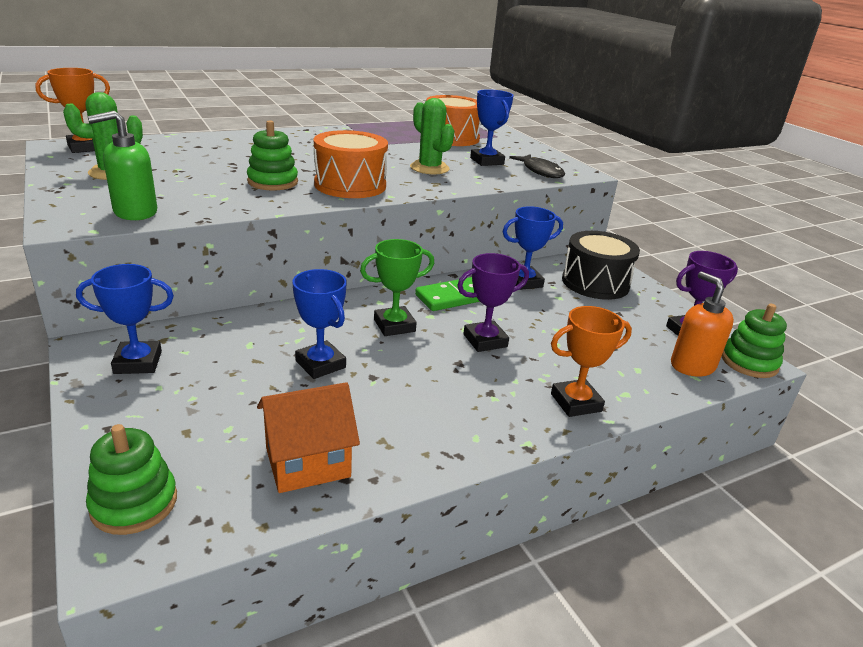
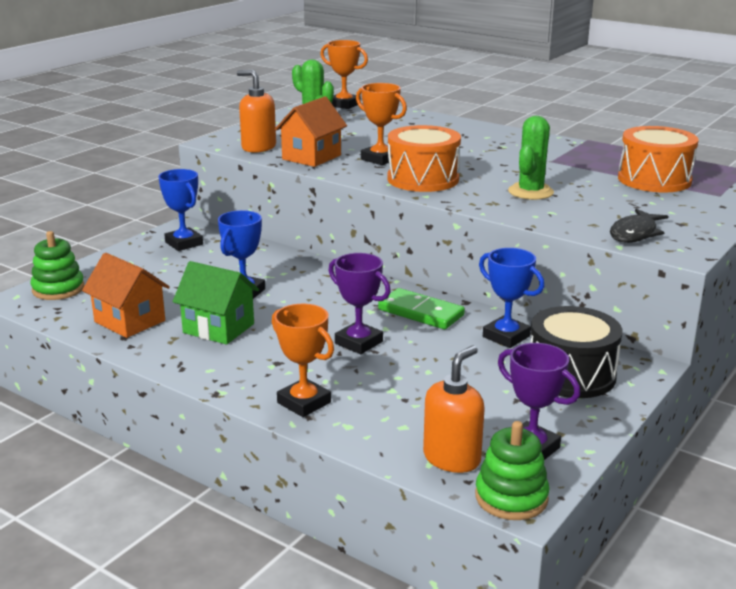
camera: 65 degrees right, 5 degrees down
(135, 212) = (258, 147): green soap dispenser -> orange soap dispenser
(215, 201) = (311, 157): none -> orange house
(273, 182) = (380, 159): green stacking toy -> orange trophy
(388, 404) = (218, 328): none -> green house
(394, 325) = (333, 301): green trophy -> none
(487, 161) = (610, 207): blue trophy -> none

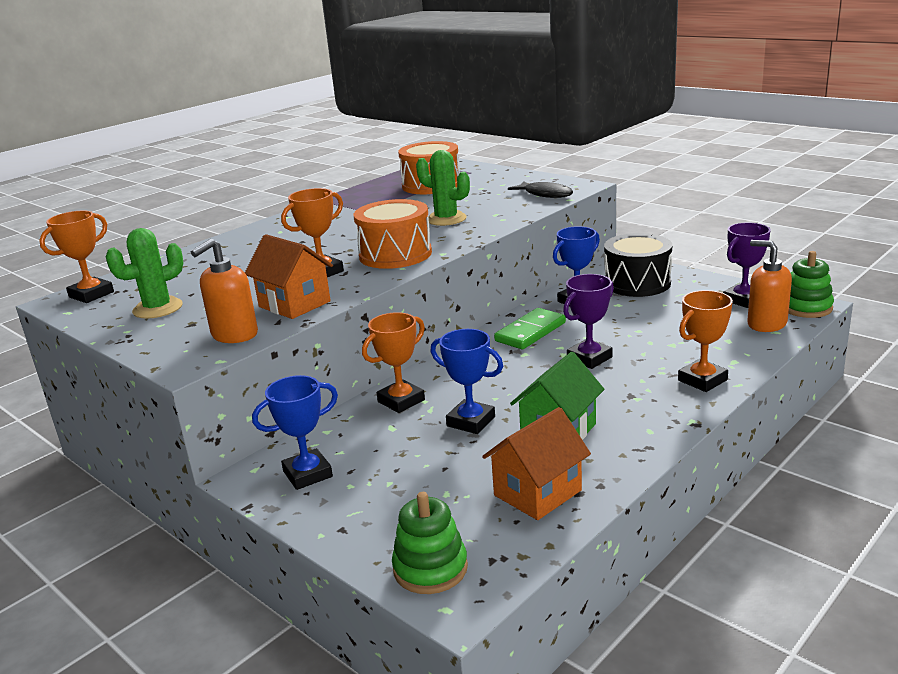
camera: 80 degrees left, 0 degrees up
(284, 264) = (401, 401): none -> orange trophy

